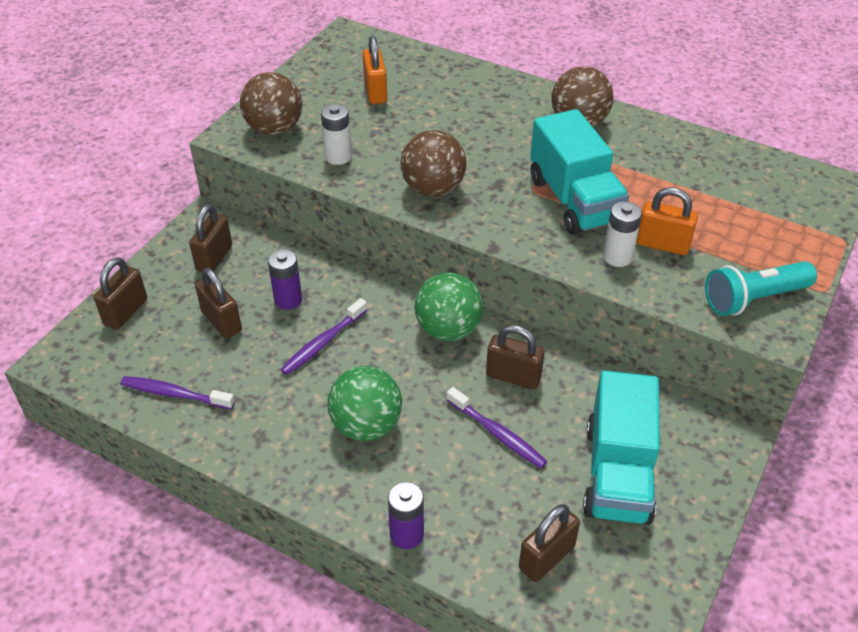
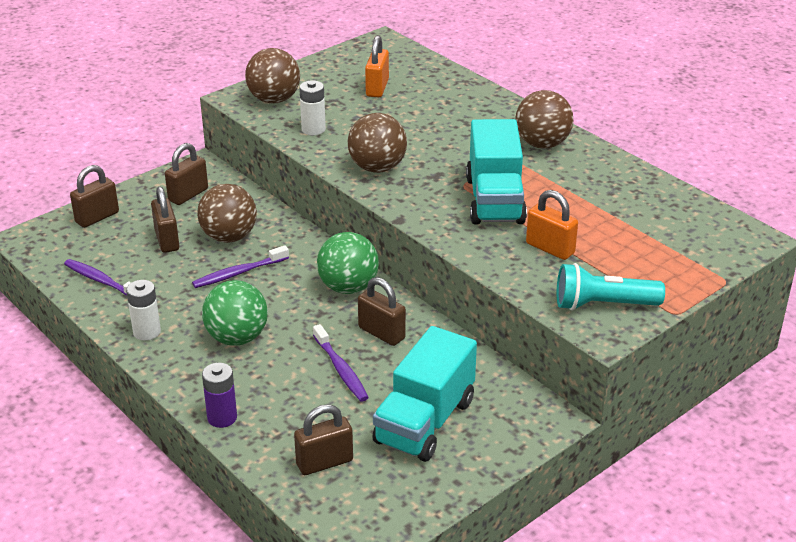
camera: 20 degrees right, 10 degrees down
(288, 300) = (229, 237): purple battery -> brown ball
(617, 257) = (502, 248): white battery -> white battery (147, 332)

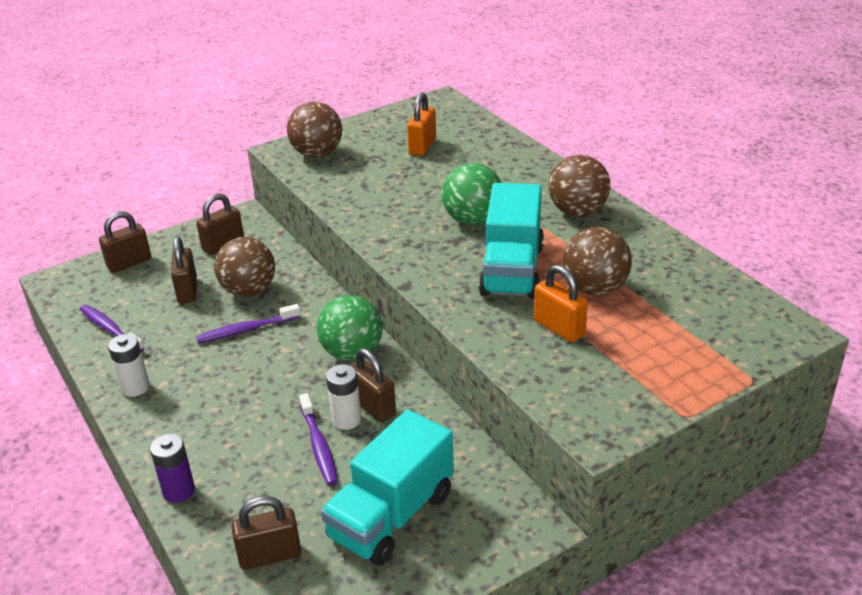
camera: 10 degrees right, 0 degrees up
(237, 338) = (223, 401): green ball -> green ball (473, 220)
(313, 129) = (346, 185): white battery -> white battery (346, 420)
(377, 168) = (398, 228): brown ball -> brown ball (595, 288)
(603, 305) = (604, 399): turquoise flashlight -> none

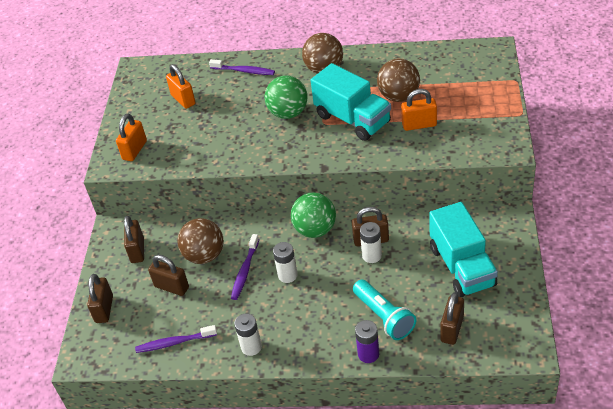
camera: 50 degrees left, 10 degrees up
(250, 478) = (384, 317): none -> turquoise flashlight
(263, 364) = (287, 275): none -> white battery
(317, 154) = (134, 150): brown ball -> orange padlock
(319, 445) = (382, 276): purple toothbrush -> purple toothbrush (244, 71)

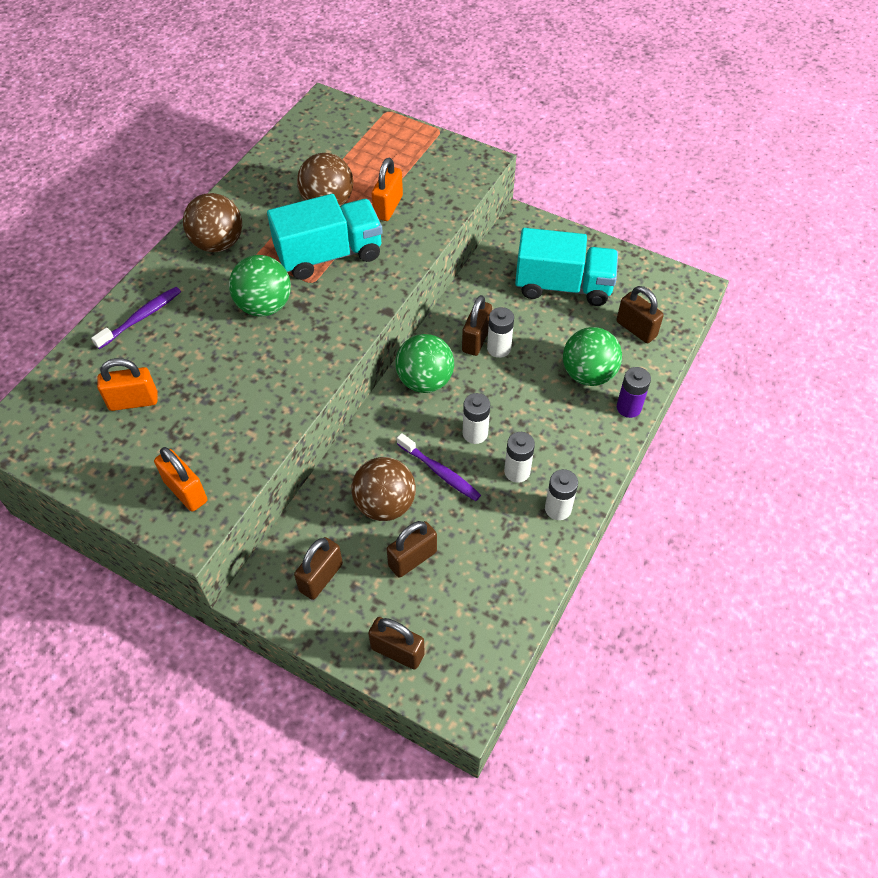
camera: 70 degrees left, 10 degrees up
(137, 250) = (321, 577): brown padlock -> brown padlock turned 75 degrees counterclockwise
(175, 342) = (504, 586): purple toothbrush -> none
(269, 311) = (517, 471): none -> white battery
(384, 317) = (588, 374): turquoise flashlight -> green ball

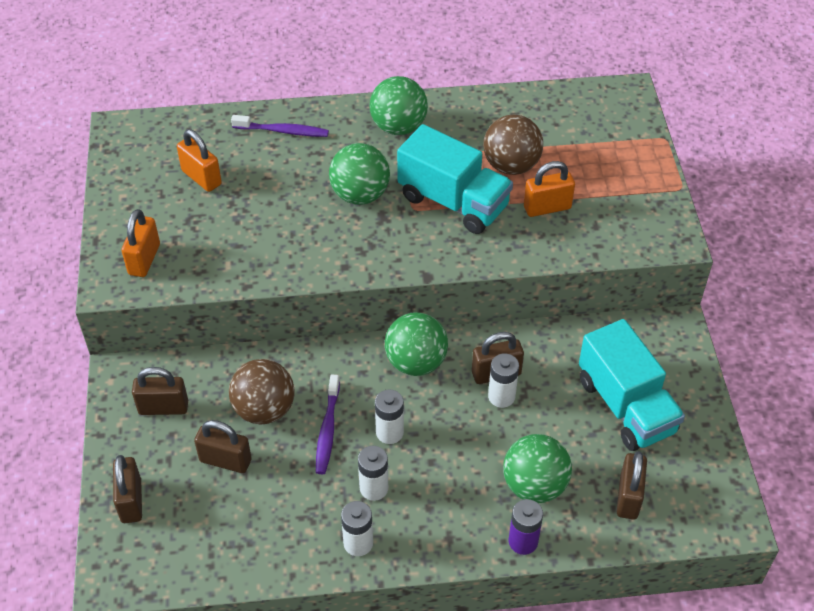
camera: 55 degrees right, 5 degrees down
(218, 243) = (398, 127): brown ball -> green ball

